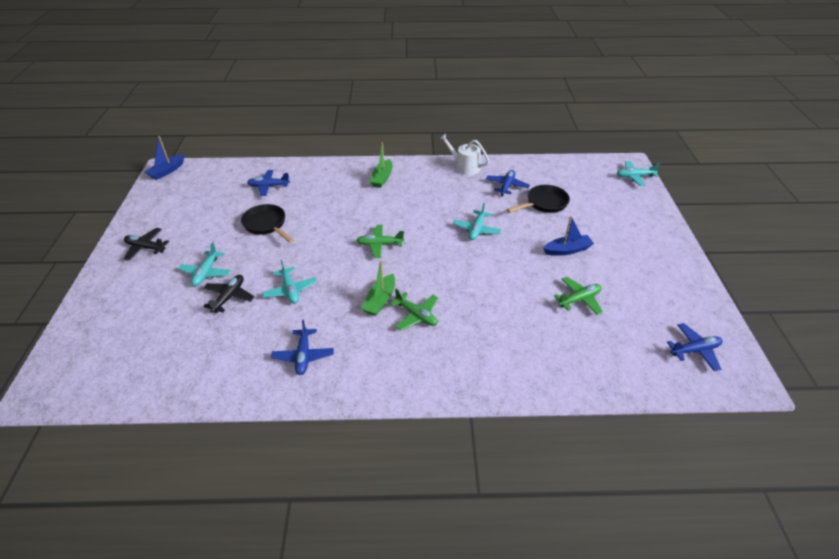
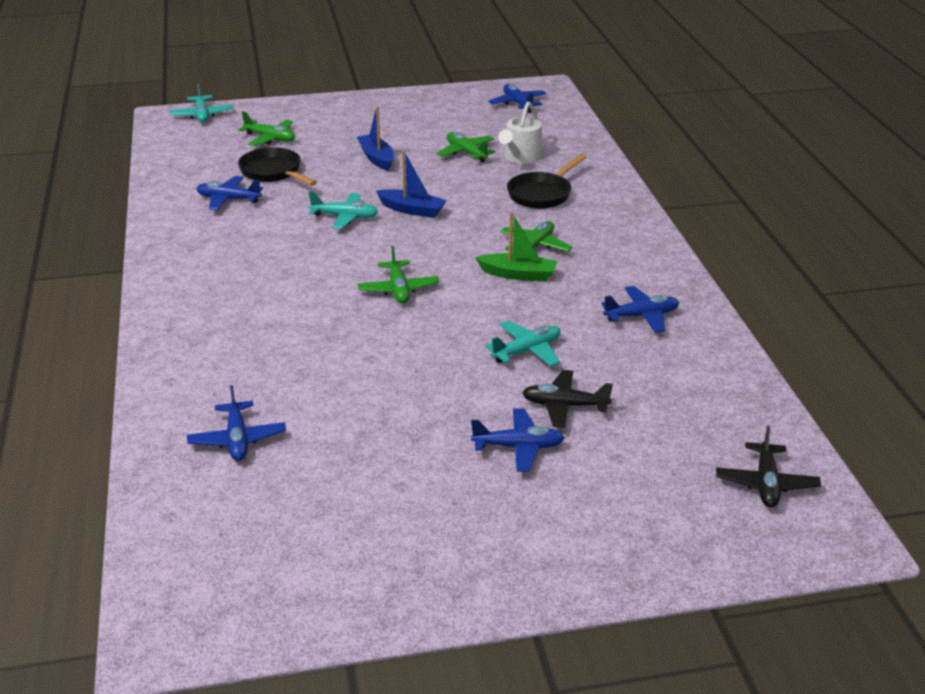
camera: 100 degrees left, 10 degrees down
(145, 247) = (474, 552): black plane -> black plane (766, 483)
(167, 171) = (170, 630): blue boat -> blue boat (412, 210)
(206, 272) = (518, 447): turquoise plane -> blue plane
(266, 225) = (369, 411): black pan -> black pan (542, 194)
(382, 178) = (205, 310): green boat -> none
(464, 166) = (168, 236): white watering can -> white watering can (520, 157)
(598, 203) = (270, 138): none -> green plane

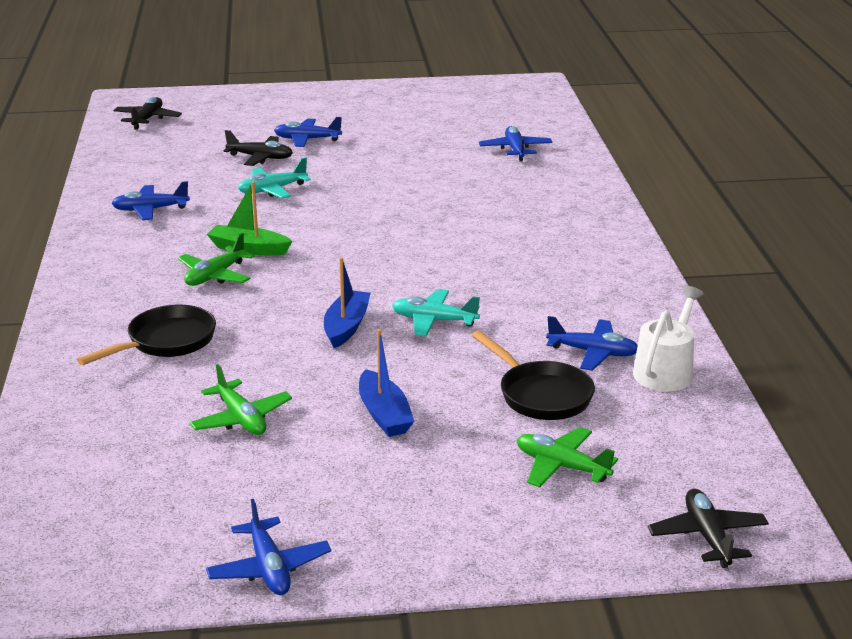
camera: 175 degrees left, 5 degrees down
(202, 115) = (707, 536): turquoise plane -> black plane
(398, 289) = (379, 240): green plane -> none
(412, 210) = (346, 327): blue boat -> blue boat turned 75 degrees clockwise
(518, 104) = (95, 537): blue plane -> blue plane (269, 568)
(520, 157) = (161, 406): white watering can -> white watering can (666, 371)

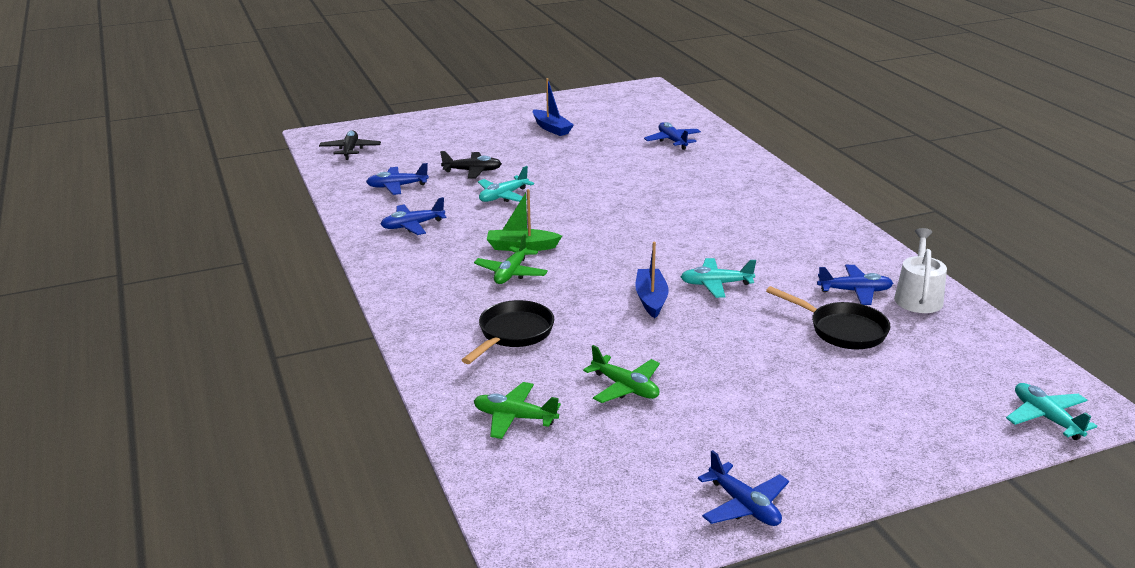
camera: 15 degrees left, 0 degrees up
(307, 139) = (500, 152): blue plane -> blue plane (397, 186)
(384, 414) = (736, 365): blue boat -> blue boat (551, 128)
(562, 466) = (901, 383): green plane -> green plane (514, 418)
(707, 536) = (1046, 418): black plane -> turquoise plane

